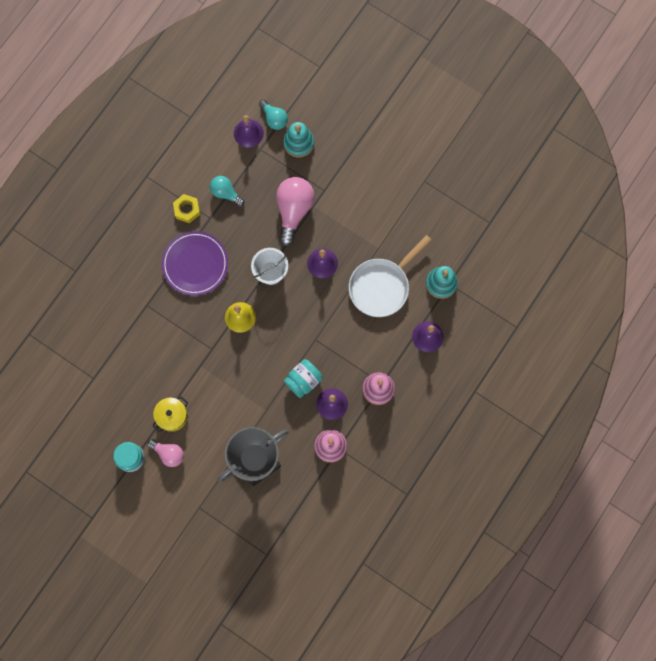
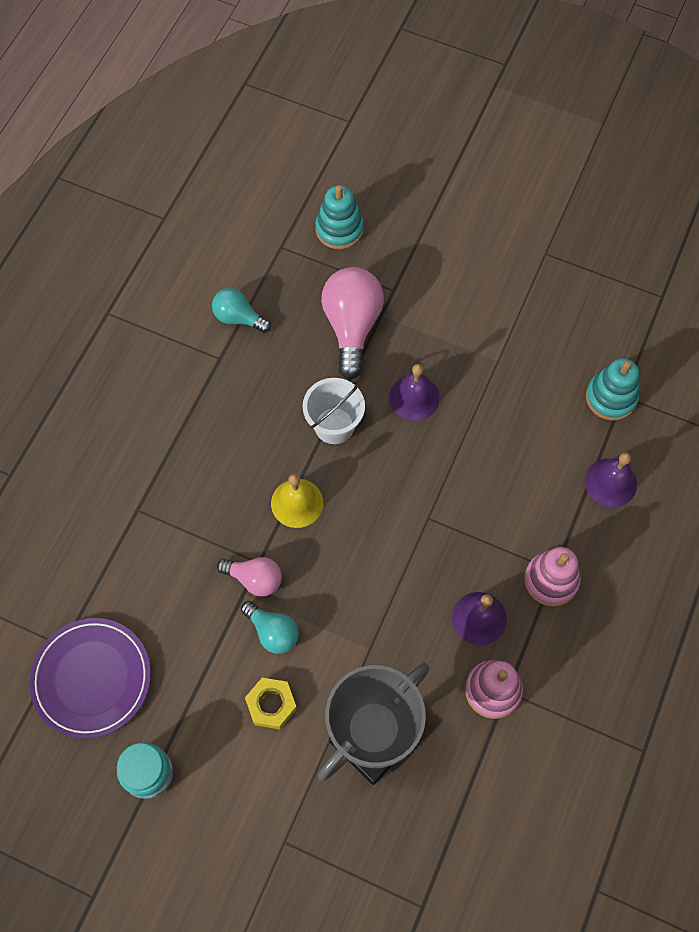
camera: 10 degrees left, 10 degrees down
(169, 453) = (214, 753): pink light bulb -> pink light bulb (254, 579)
(172, 416) = (210, 686): yellow pot -> none
(187, 210) = (180, 352): yellow nut -> yellow nut (271, 704)
(195, 264) = (208, 432): purple plate -> purple plate (92, 679)
(248, 133) = (258, 227): purple bell -> none
(274, 119) = (294, 201): turquoise light bulb -> turquoise light bulb (272, 632)
(303, 380) = (423, 587): turquoise jar -> none
(381, 286) = (517, 417): white pan -> none

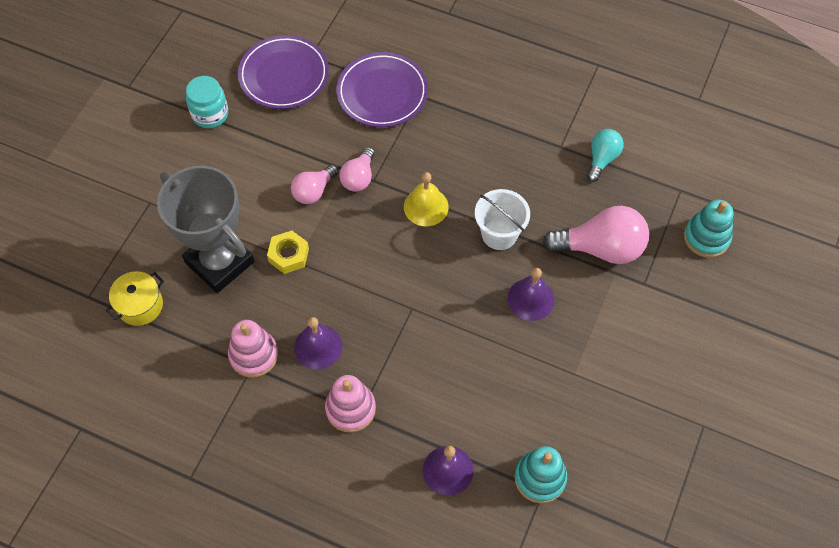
camera: 90 degrees right, 5 degrees down
(130, 554) = (382, 93): none -> purple plate
(271, 704) = (255, 191): yellow nut -> yellow nut (288, 255)
(272, 632) = (314, 191): turquoise light bulb -> pink light bulb
(433, 836) = (140, 305): none -> yellow pot

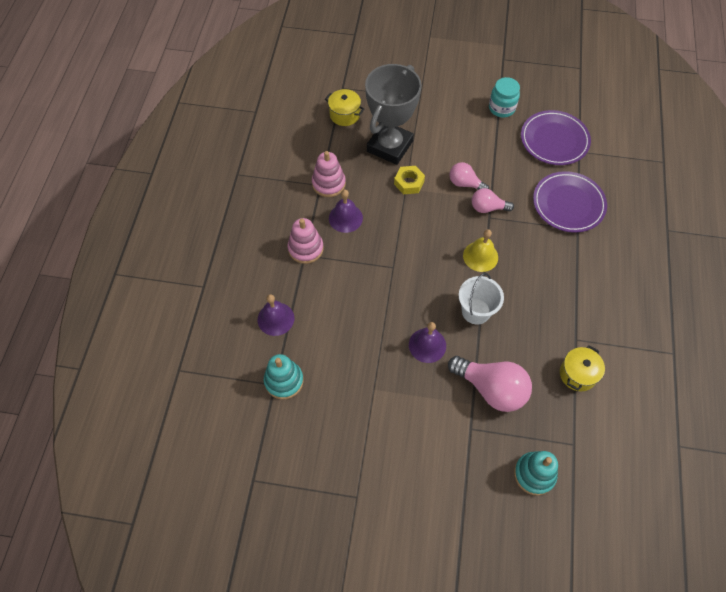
camera: 75 degrees right, 0 degrees up
(601, 248) = (491, 389): pink light bulb -> pink light bulb turned 45 degrees counterclockwise
(602, 159) = (577, 374): turquoise light bulb -> yellow pot

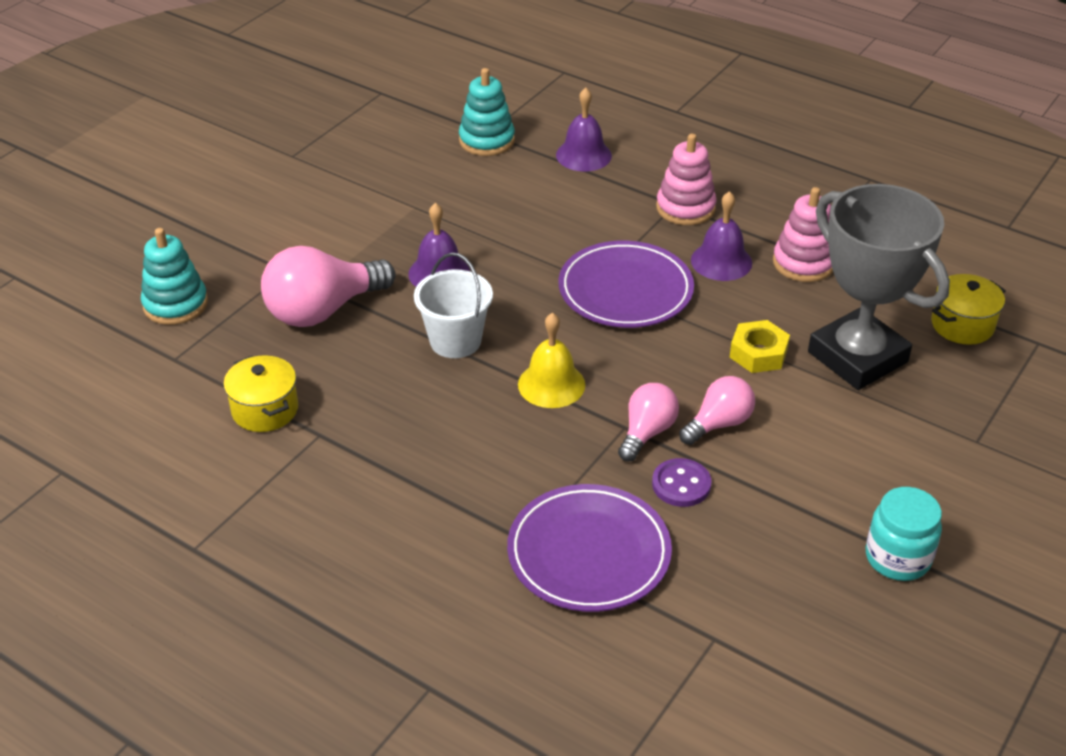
camera: 115 degrees right, 20 degrees down
(510, 185) = (681, 484): none -> purple button
(554, 140) = (766, 608): purple plate -> purple plate (625, 290)

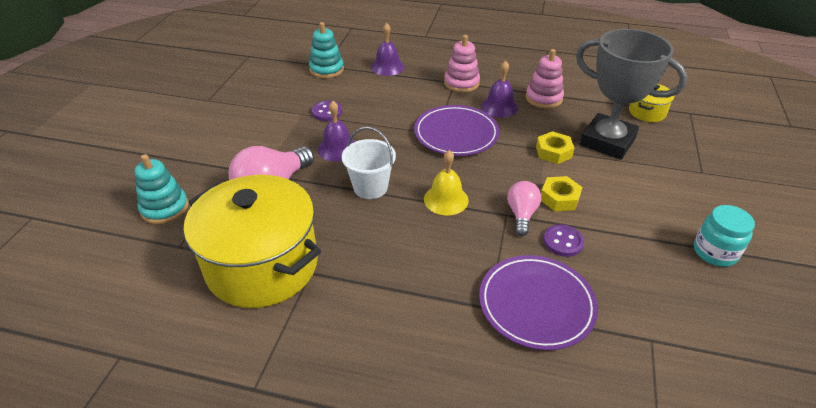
camera: 20 degrees left, 0 degrees up
(265, 410) = (262, 265): yellow pot -> yellow pot, size x2.27
(452, 212) = (327, 112): none -> purple button
(719, 424) = (559, 198): pink light bulb -> yellow nut

